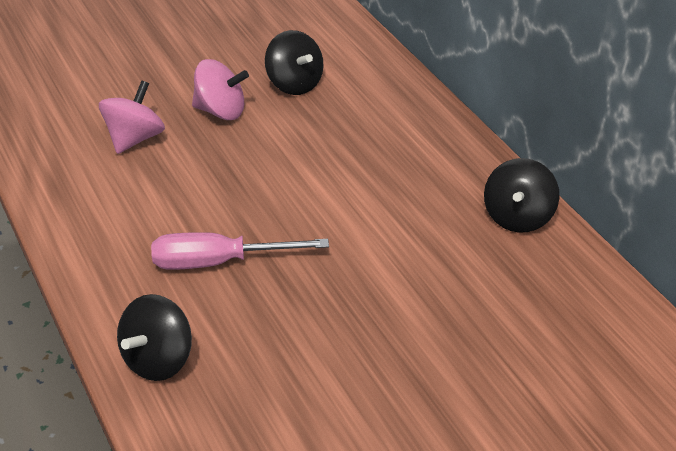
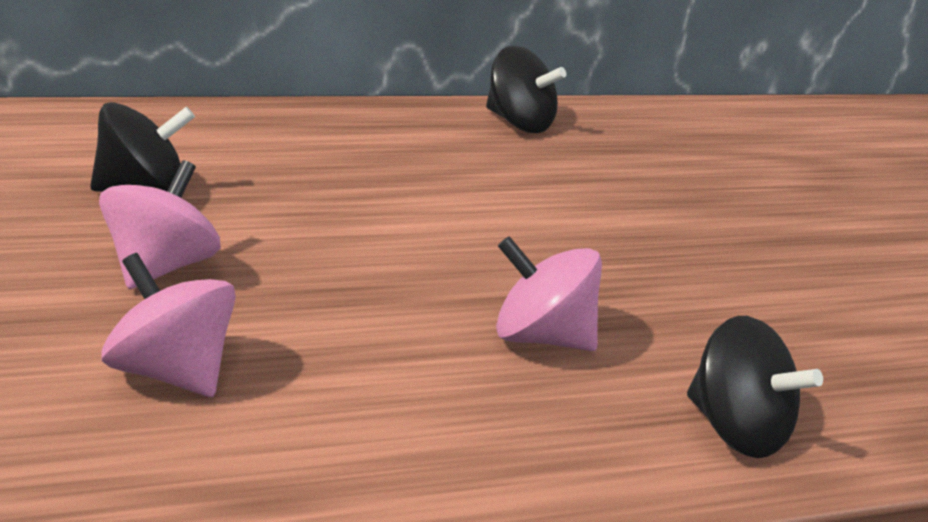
camera: 80 degrees left, 15 degrees down
(219, 261) = (540, 337): pink screwdriver -> pink spinning top

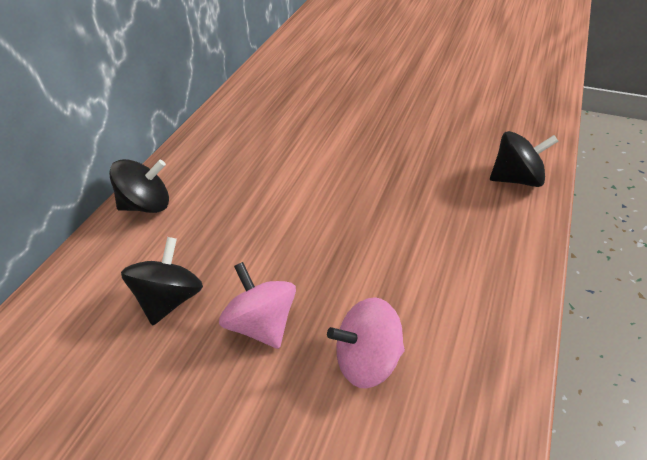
camera: 45 degrees left, 15 degrees up
(518, 123) = (233, 115): black spinning top -> black spinning top (147, 205)
(540, 337) = (421, 203): pink spinning top -> none

